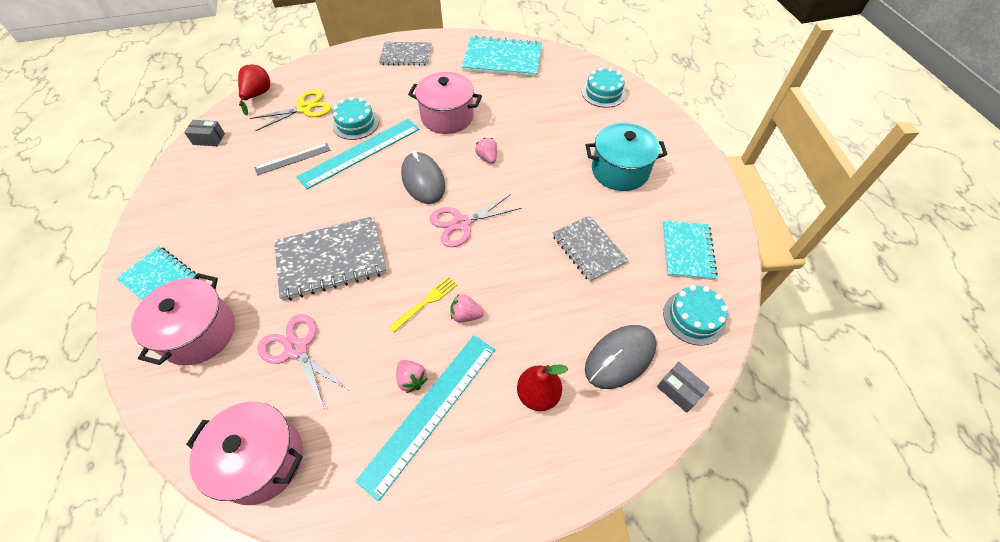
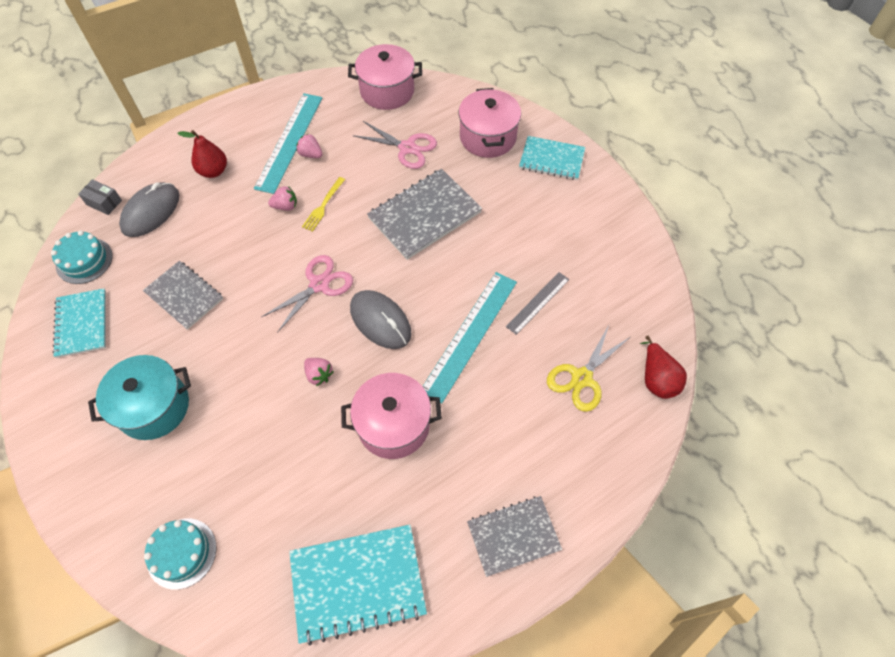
camera: 160 degrees right, 5 degrees up
(209, 139) = (650, 297): grey box -> none
(356, 123) = (502, 375): turquoise cake -> none

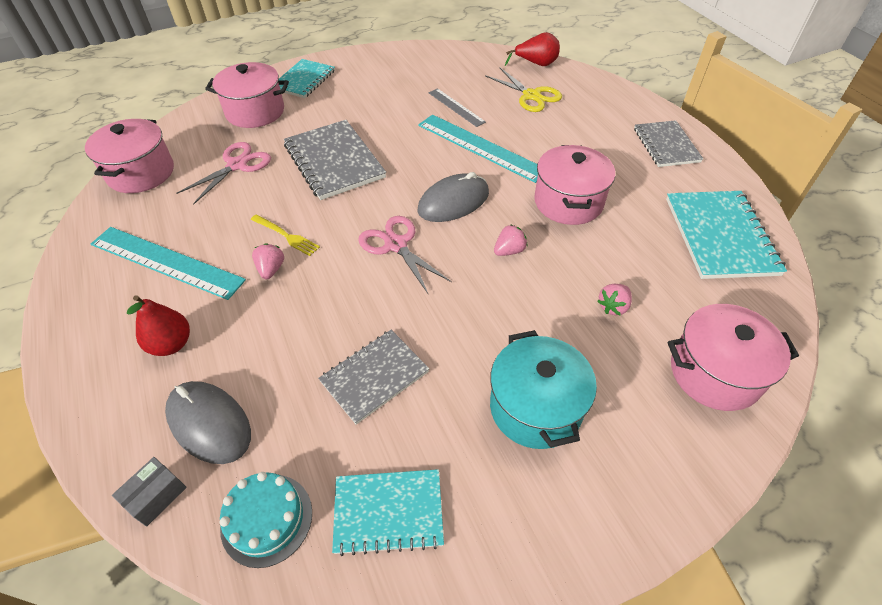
camera: 80 degrees left, 10 degrees down
(181, 553) = (715, 373): turquoise cake -> pink pot
(311, 154) = (200, 243): pink strawberry -> pink strawberry (613, 306)

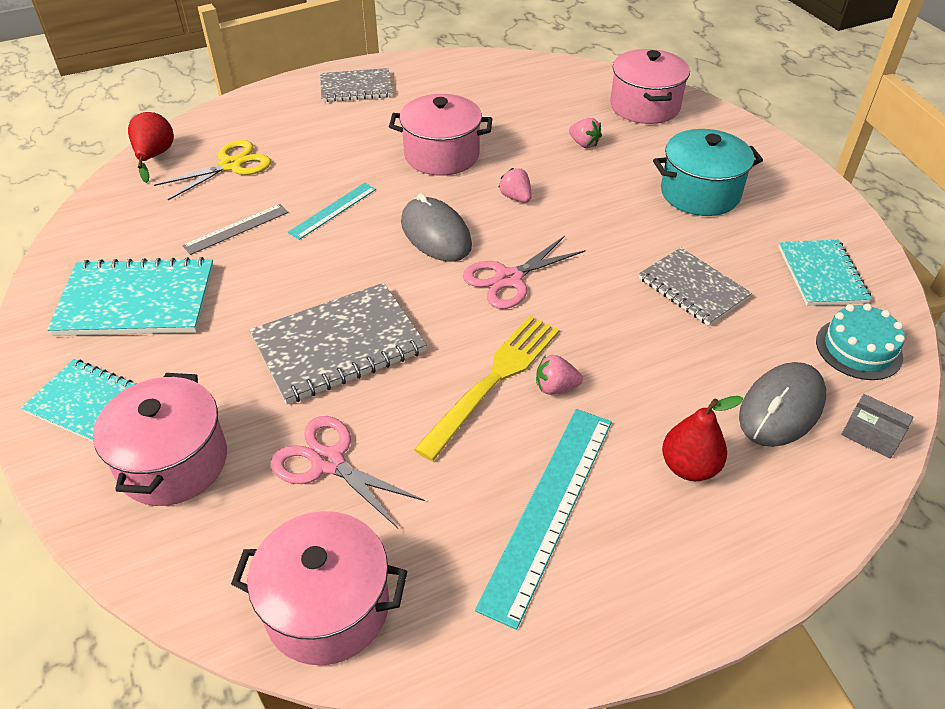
camera: 90 degrees left, 5 degrees down
(287, 236) = (494, 379): yellow fork -> yellow fork, size x1.84
(480, 147) = (333, 210): turquoise ruler -> turquoise ruler, size x0.56
(720, 236) = (493, 80): turquoise notebook -> turquoise notebook (136, 301)

